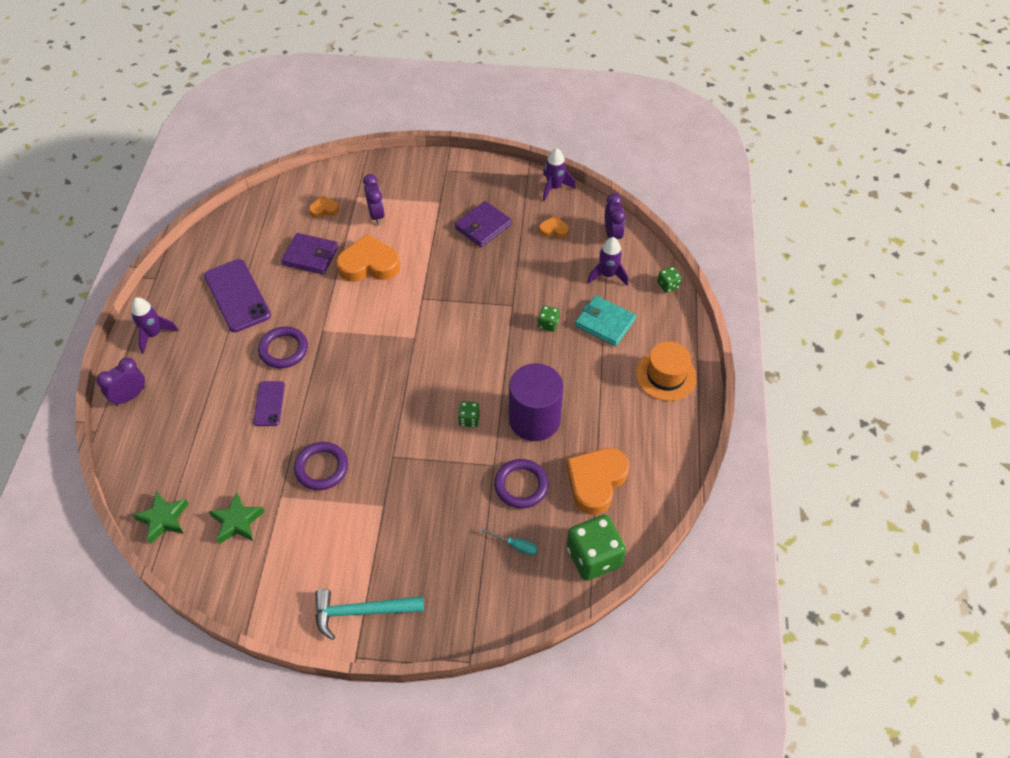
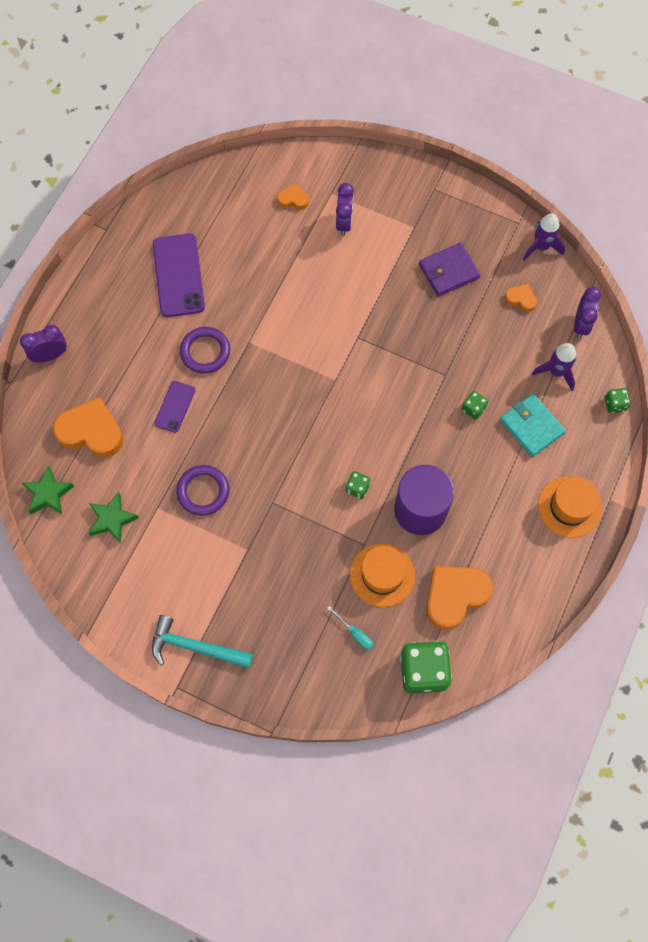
camera: 20 degrees right, 15 degrees up
(154, 334) = (89, 294): purple rocket -> none
(310, 256) = (263, 251): purple wallet -> none
(369, 264) = (317, 280): orange heart -> orange heart (91, 431)
(521, 485) = (382, 575): purple ring -> orange hat

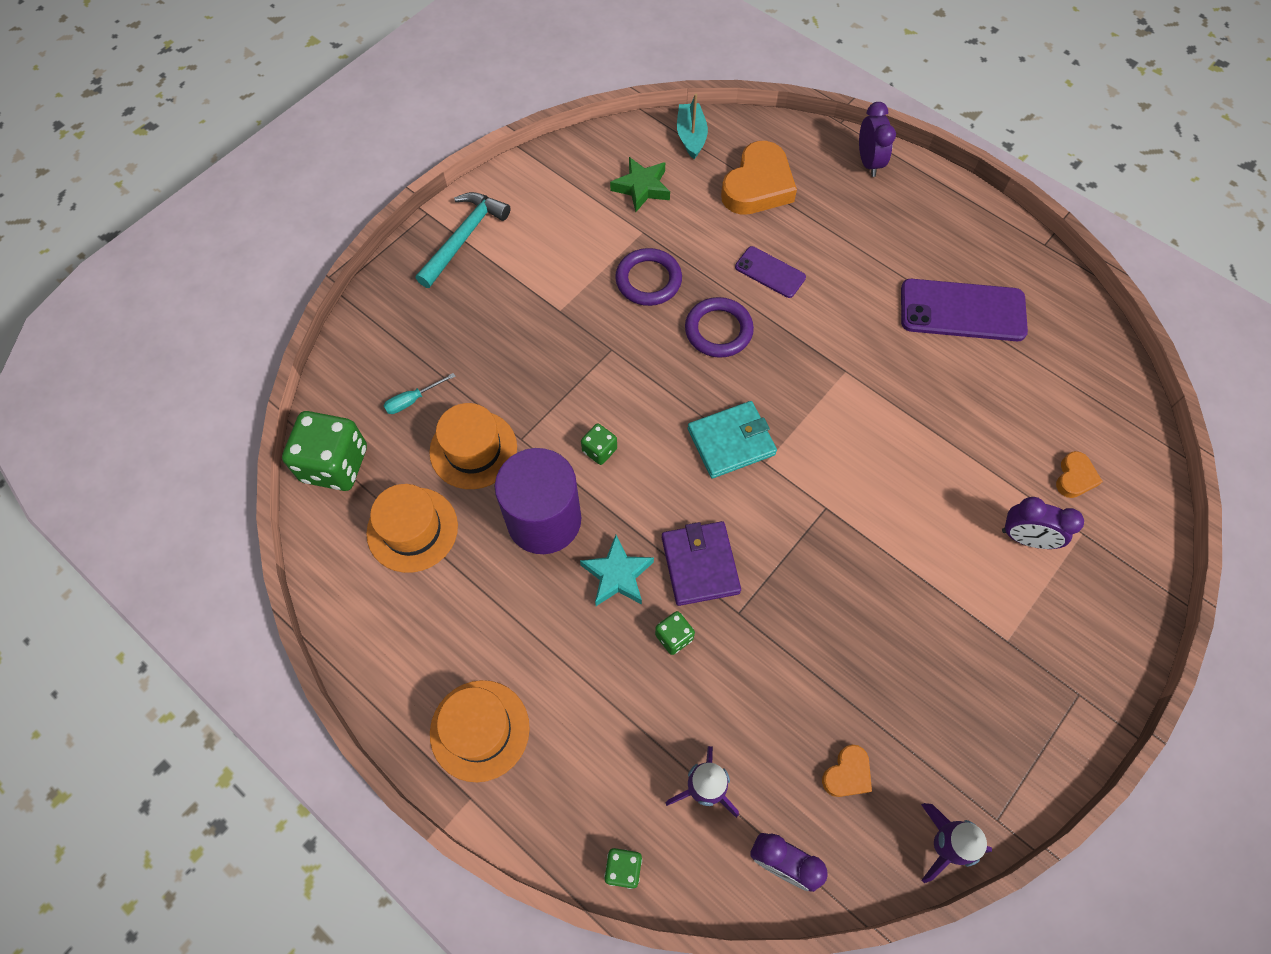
camera: 105 degrees right, 5 degrees down
(48, 494) = (691, 136): green star -> turquoise boat
(205, 352) = (841, 319): purple ring -> purple ring (718, 330)
(444, 452) = (617, 575): none -> turquoise star
(448, 271) = (917, 671): purple wallet -> purple wallet (700, 565)
(455, 596) = (412, 529): orange heart -> orange hat
(531, 426) = (622, 715): turquoise wallet -> turquoise wallet (731, 441)

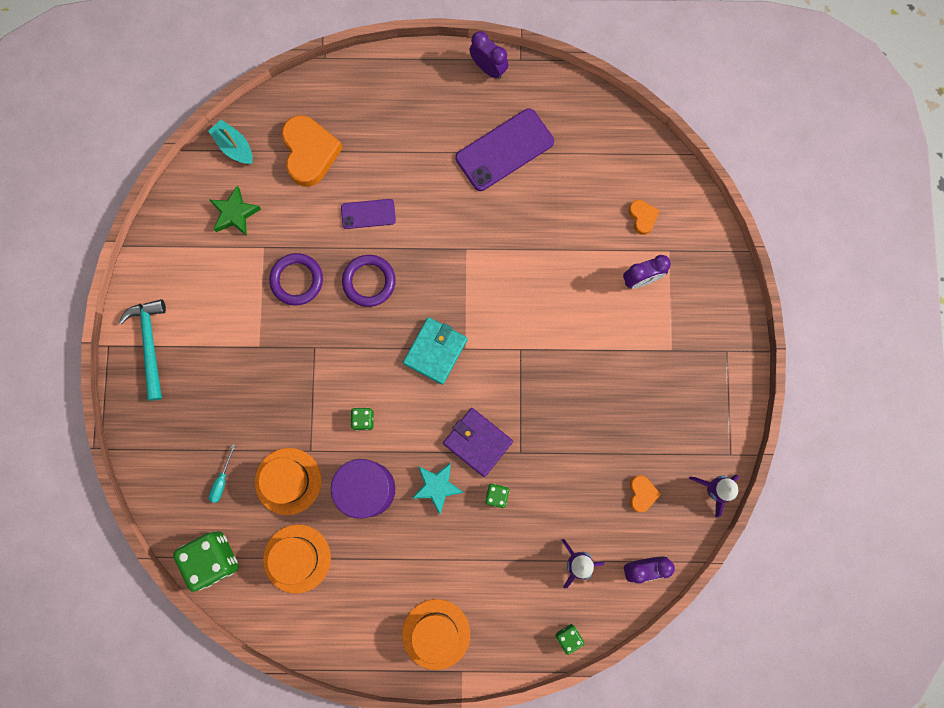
camera: 40 degrees left, 15 degrees up
(869, 162) = (367, 78): purple clock -> purple clock (488, 68)

